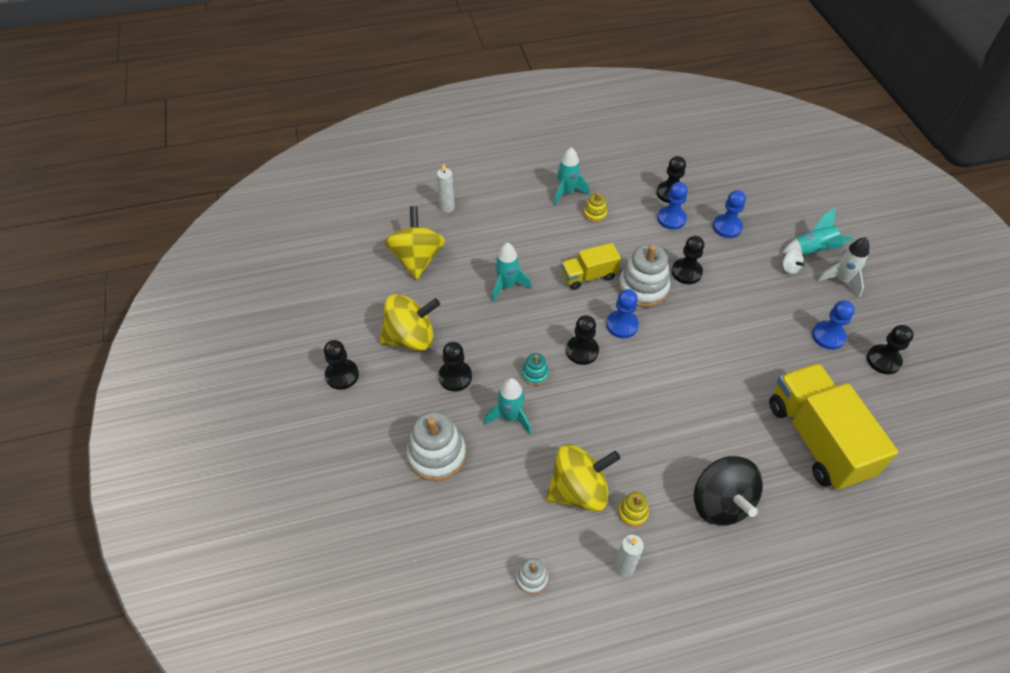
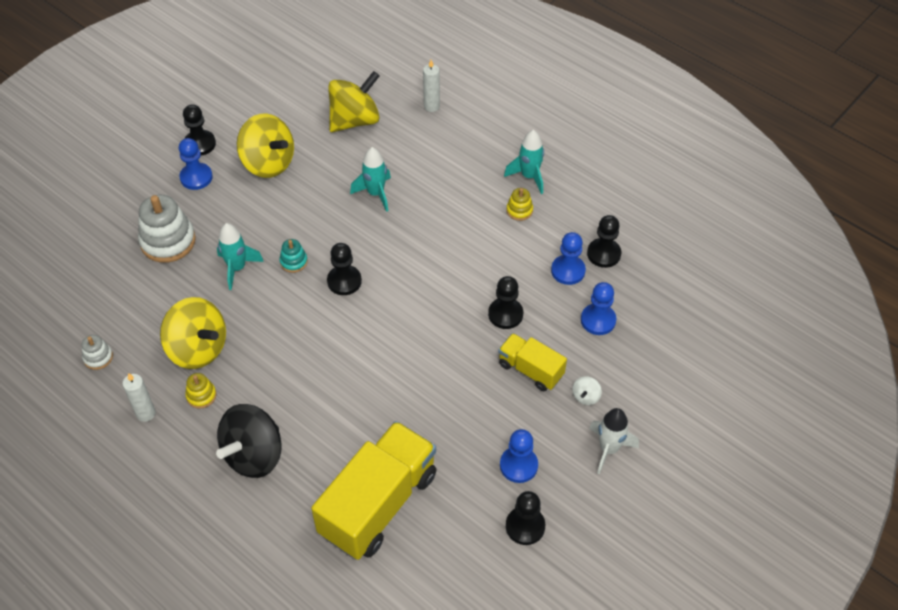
camera: 55 degrees right, 0 degrees up
(455, 377) = (251, 212): black pawn -> none
(588, 276) = (436, 244): yellow truck -> yellow truck (530, 370)
(622, 325) = (397, 295): blue pawn -> blue pawn (196, 177)
(643, 288) = (456, 290): white stacking toy -> none
(813, 250) = (631, 407): turquoise rocket -> none

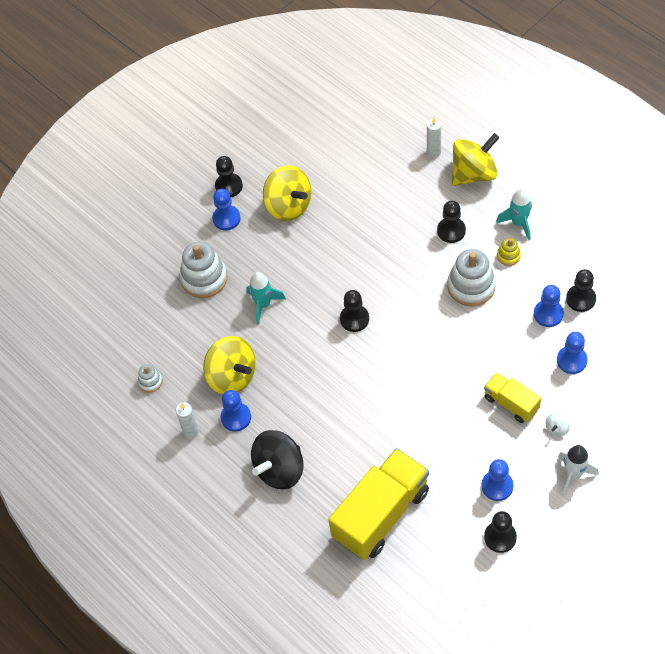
camera: 10 degrees right, 5 degrees up
(201, 395) = (236, 417): yellow stacking toy -> blue pawn
(293, 262) = (311, 300): turquoise stacking toy -> none
(355, 120) = (365, 165): yellow spinning top -> yellow spinning top (474, 174)
(375, 193) = (382, 237): turquoise rocket -> none
(478, 243) = (471, 286): none -> white stacking toy
(505, 314) = (492, 353): black pawn -> black pawn (451, 231)

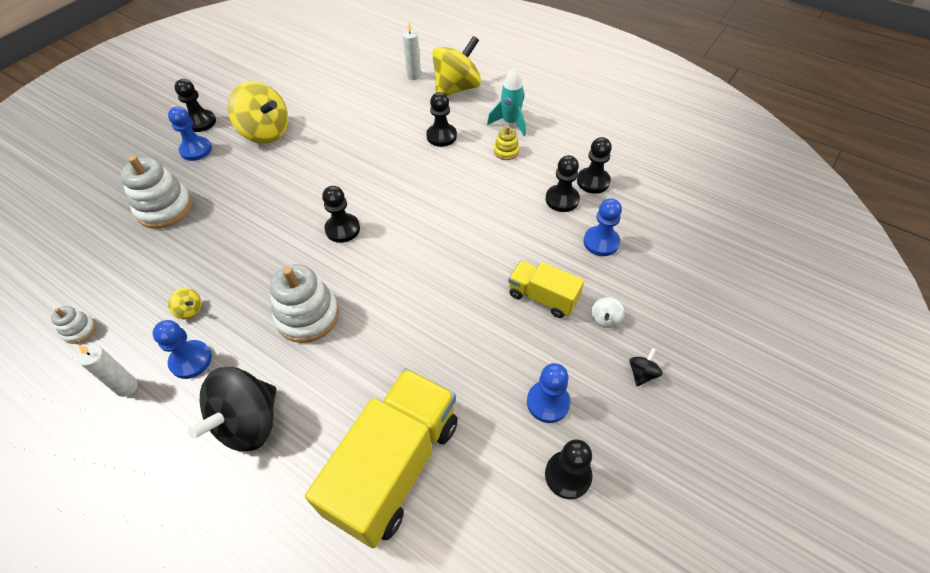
camera: 15 degrees left, 5 degrees down
(232, 376) = (189, 310): yellow spinning top -> yellow spinning top, size x0.41
(263, 305) = (234, 227): turquoise rocket -> none
(471, 286) = (471, 183): white stacking toy -> white stacking toy (307, 316)
(548, 314) = (562, 199): blue pawn -> black pawn
(573, 475) = (642, 373): white rocket -> black spinning top

